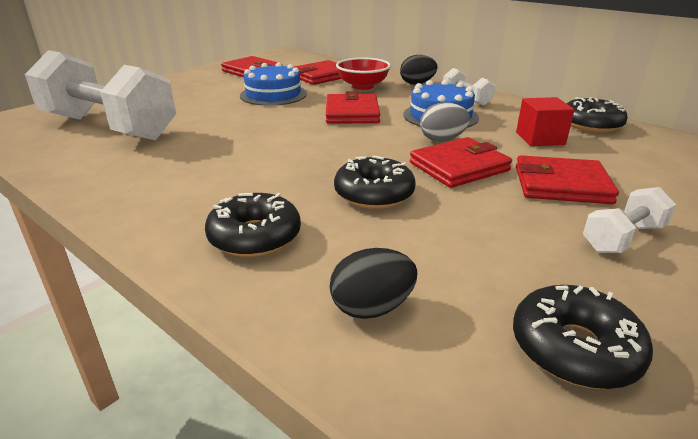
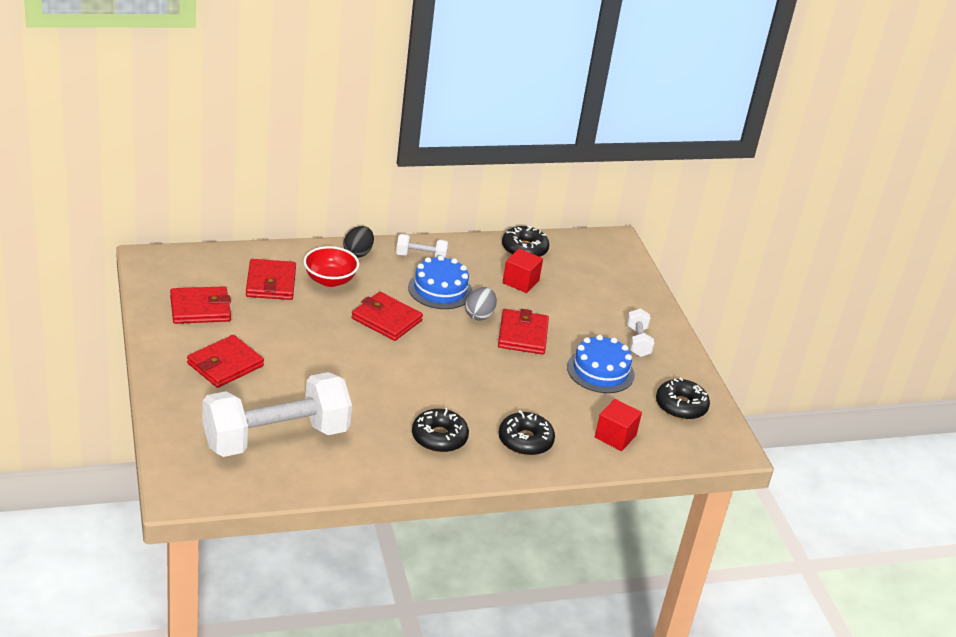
camera: 60 degrees left, 5 degrees up
(273, 94) = (292, 331): blue cake -> blue cake (600, 371)
(372, 308) = (615, 436): black egg -> red cube
(374, 194) = (521, 382): black donut -> black donut (439, 438)
(561, 185) = (579, 319): red wallet -> red wallet (225, 365)

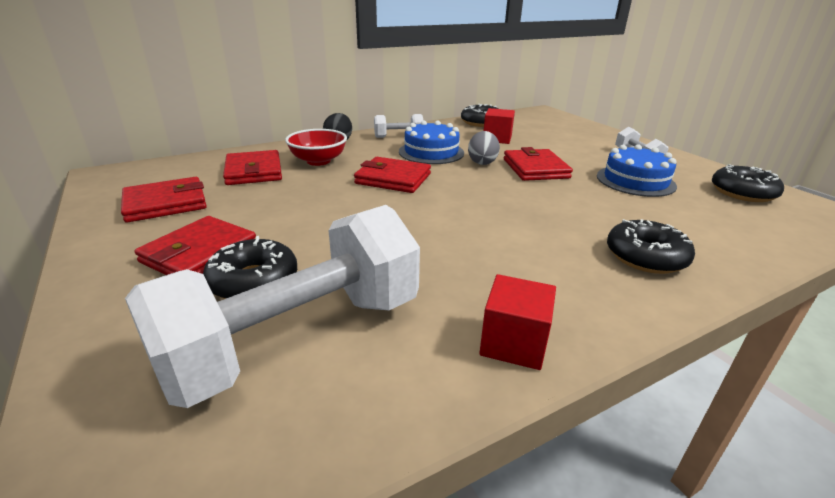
camera: 10 degrees left, 5 degrees down
(439, 438) = (541, 278): black donut -> black donut (254, 281)
(615, 436) = (728, 230): red cube -> red cube (513, 343)

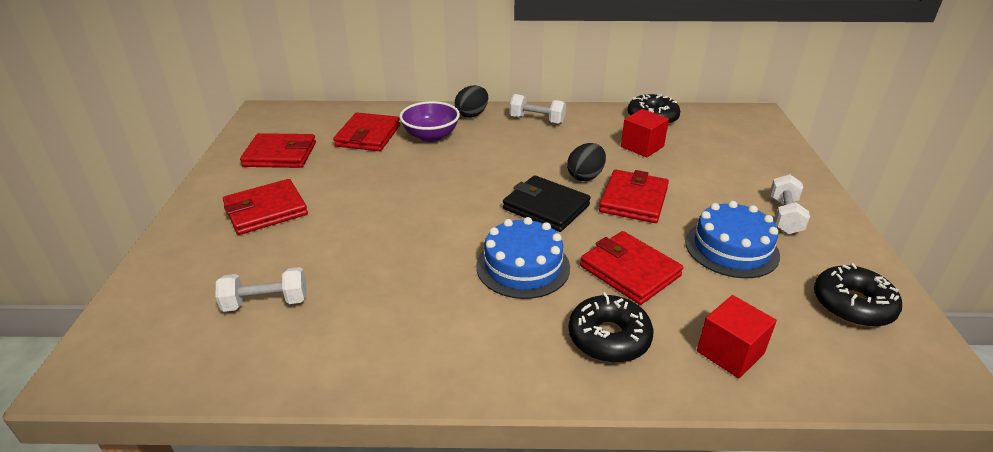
camera: 30 degrees right, 5 degrees up
(254, 281) = (279, 247): black donut -> none
(297, 338) = (266, 303): white dumbbell -> white dumbbell, size x0.43
(318, 161) = (431, 136): red bowl -> purple bowl
(393, 179) = (475, 175): red wallet -> red wallet (629, 271)
(431, 152) = (547, 149): blue cake -> blue cake (523, 266)
(479, 186) = (546, 207): none -> black wallet
(482, 162) = (585, 176): grey egg -> black egg
(513, 343) = (396, 365): red cube -> red cube (730, 352)

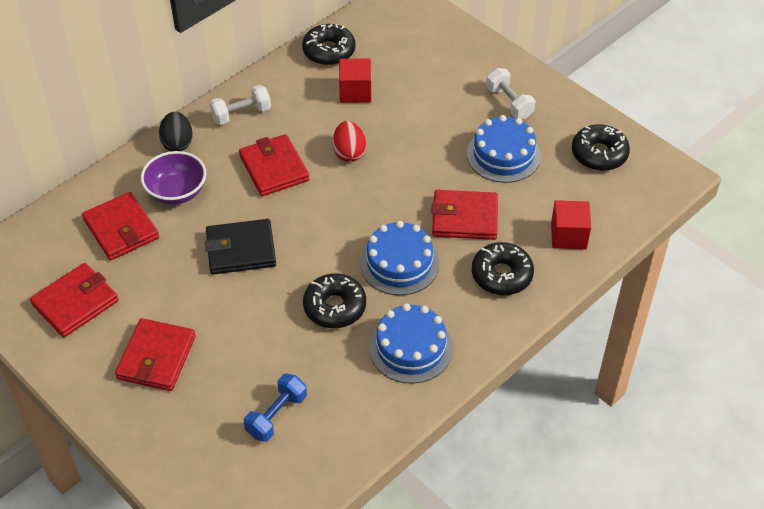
camera: 45 degrees left, 15 degrees up
(266, 303) = (276, 415): white dumbbell -> blue dumbbell
(426, 261) = (335, 307): none -> black donut
(439, 334) = (411, 348): none -> blue cake
(546, 207) = (356, 202): black wallet -> black wallet (241, 250)
(585, 176) = (349, 153): black egg -> red egg
(633, 200) = (405, 153): red wallet -> red wallet (274, 168)

